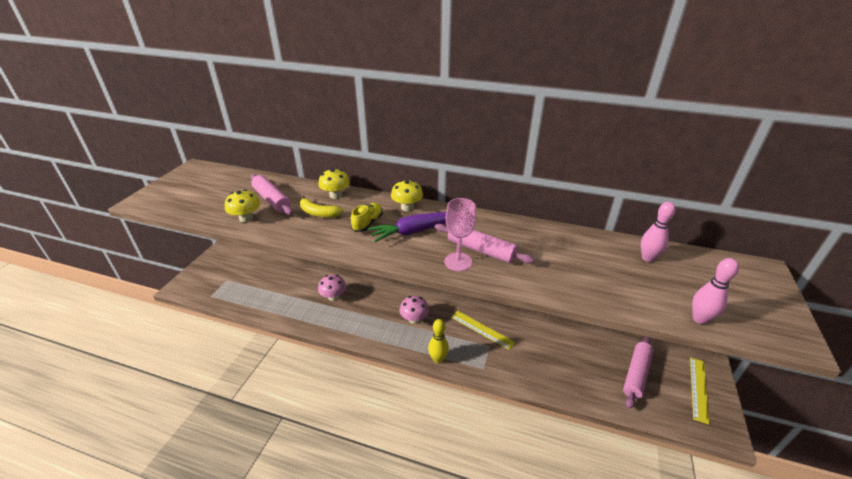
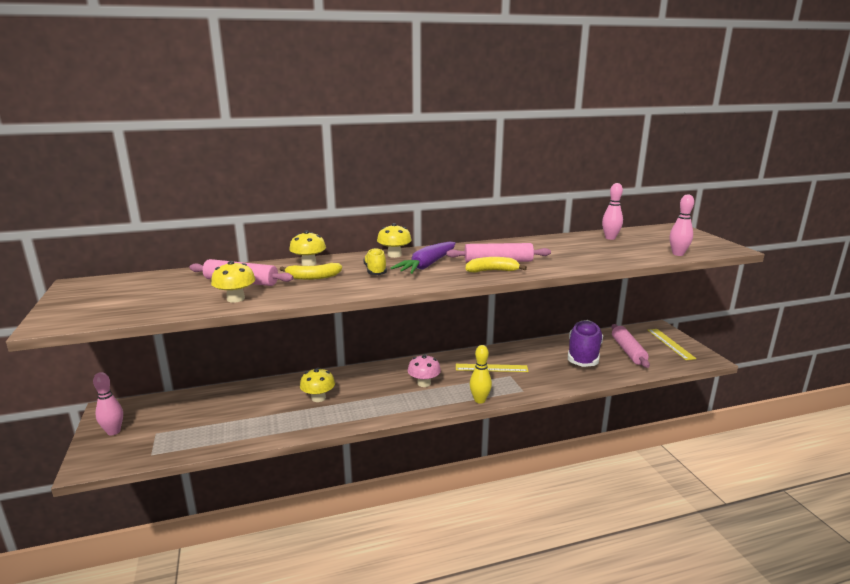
camera: 35 degrees left, 15 degrees down
(210, 268) = (113, 431): none -> pink bowling pin
(333, 297) = (318, 398): pink mushroom -> yellow mushroom
(458, 262) = (492, 271): pink goblet -> yellow banana
(583, 356) = (583, 355): none -> purple shoe

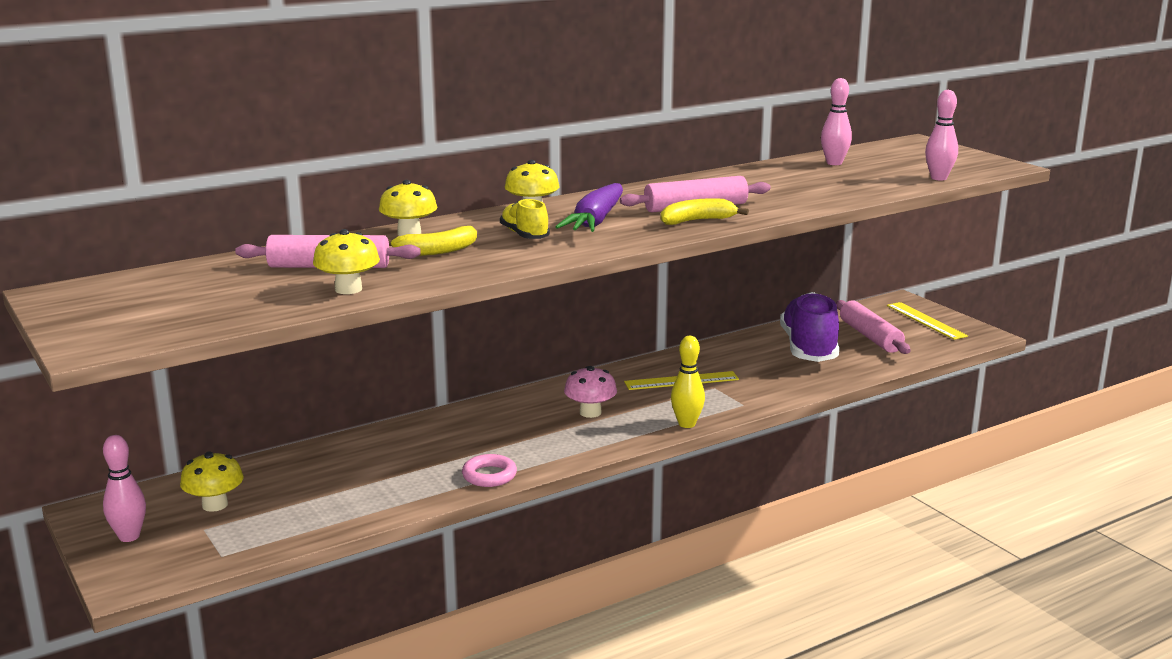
camera: 15 degrees left, 0 degrees up
(318, 398) = (437, 451): yellow mushroom -> yellow mushroom (215, 505)
(338, 421) = (489, 475): none -> pink ring

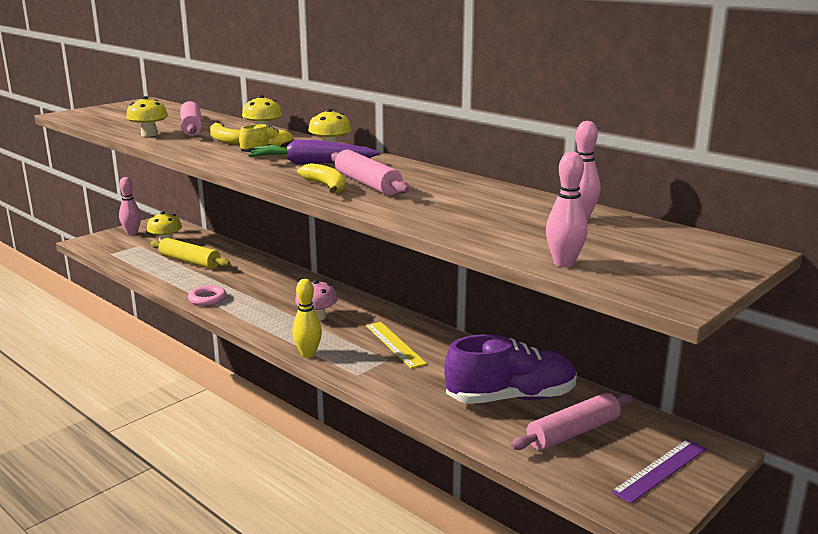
camera: 75 degrees right, 0 degrees up
(328, 486) = (190, 261): none -> yellow rolling pin
(926, 320) = (660, 470): yellow ruler -> purple ruler

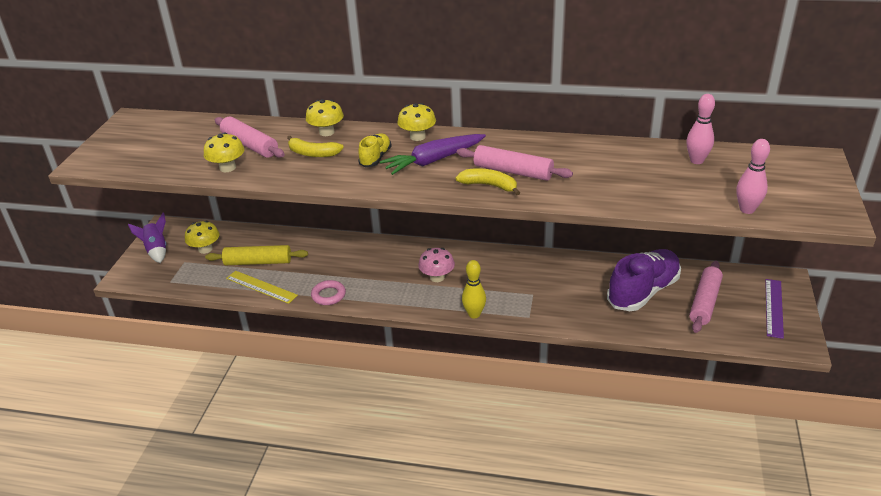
camera: 30 degrees left, 15 degrees up
(132, 233) = (156, 250): pink bowling pin -> purple rocket
(395, 344) = (521, 279): yellow ruler -> yellow ruler (261, 287)

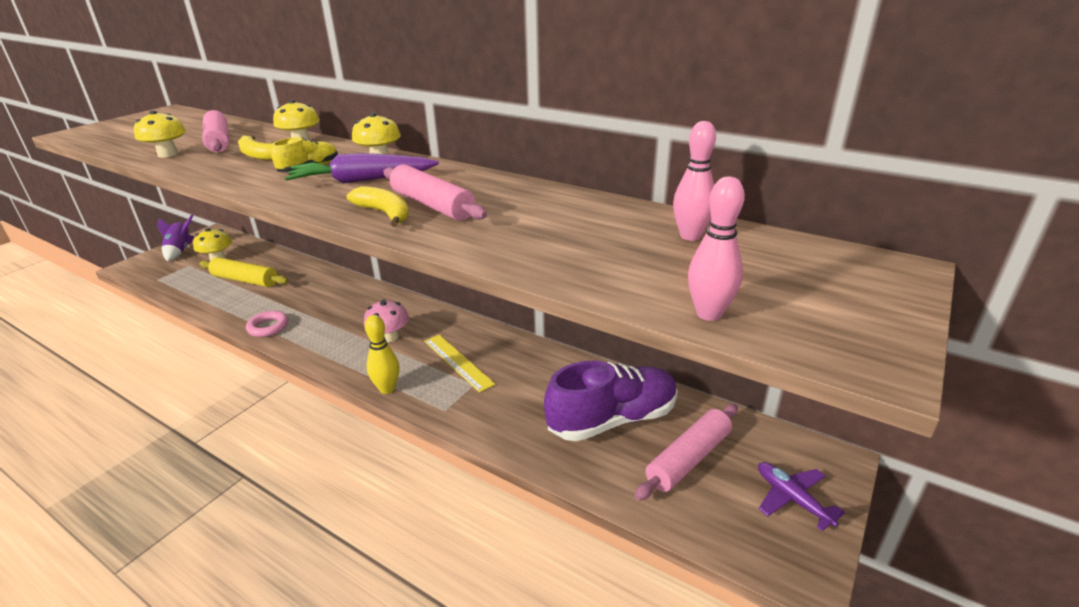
camera: 20 degrees right, 5 degrees down
(261, 287) = (221, 303): yellow ruler -> yellow ruler (458, 362)
(774, 308) = (792, 499): purple ruler -> purple plane

